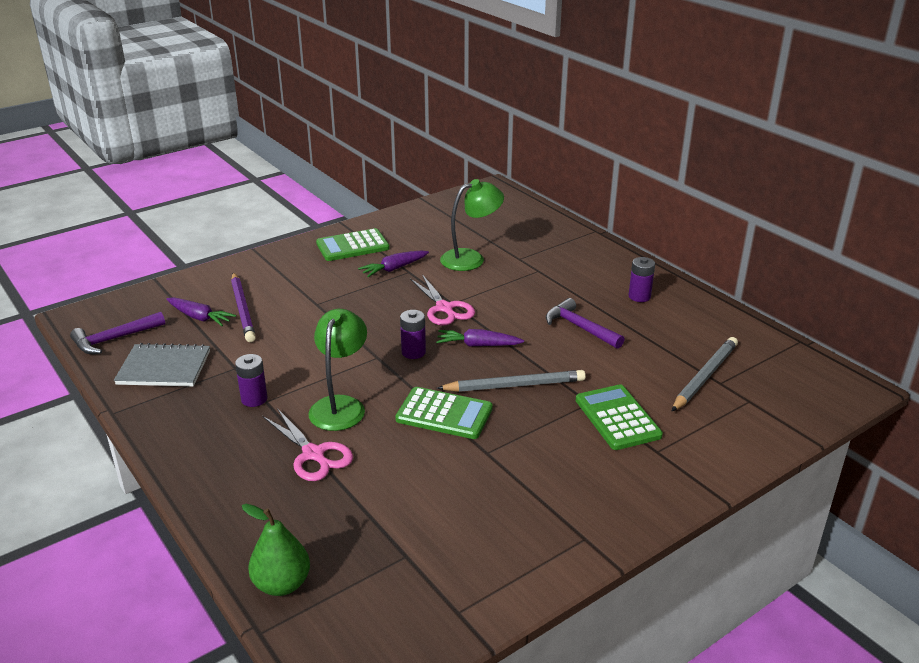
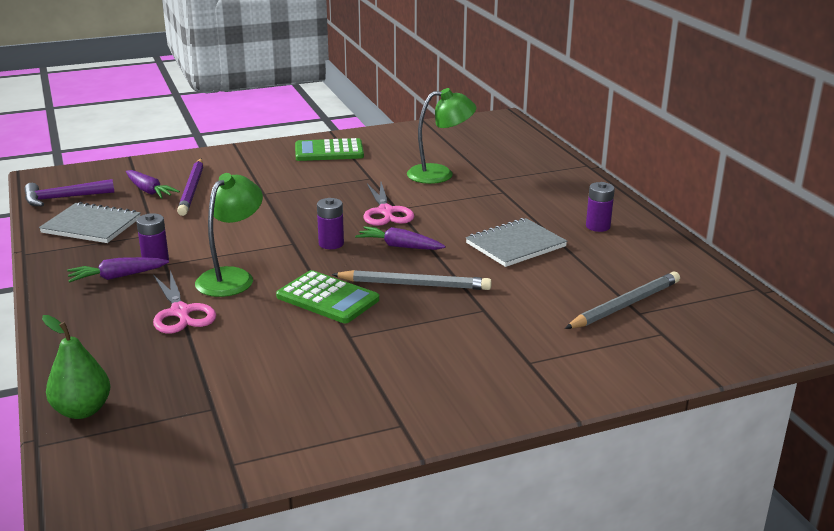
camera: 15 degrees right, 5 degrees down
(394, 269) = (357, 174): purple carrot -> purple carrot (117, 277)
(580, 327) = (515, 245): purple hammer -> grey notebook
(617, 418) = (504, 327): green calculator -> none

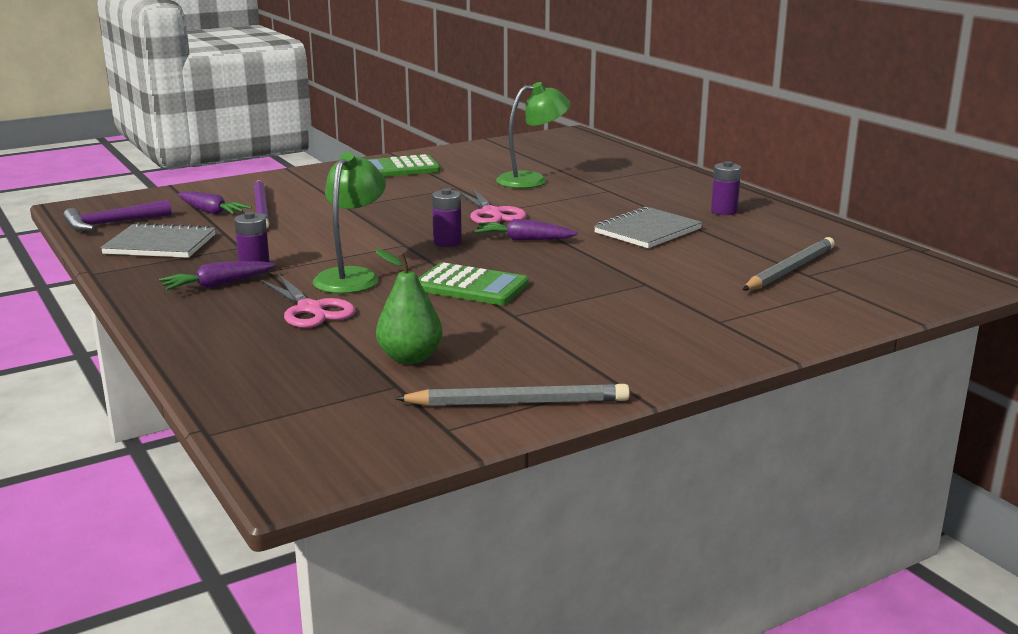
camera: 10 degrees left, 5 degrees down
(82, 410) = (244, 400): green pear -> green pear (410, 358)
(415, 284) = (559, 269): grey pencil -> grey pencil (518, 403)

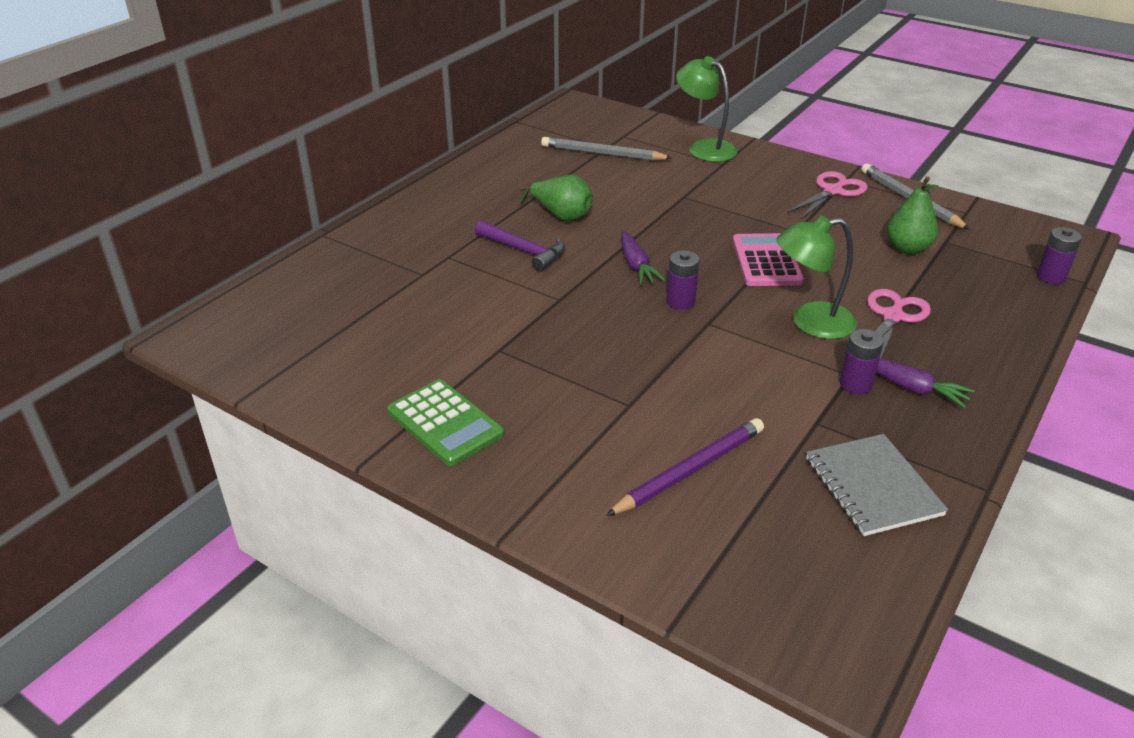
camera: 115 degrees left, 15 degrees up
(112, 224) = (861, 578): purple hammer -> purple hammer (524, 251)
(211, 212) = (740, 507): purple carrot -> none
(471, 286) = (766, 261): green calculator -> pink calculator
(492, 213) = (576, 302): pink scissors -> pink scissors (833, 191)
(532, 180) = (438, 309): green lamp -> green lamp (704, 148)
(647, 231) = (561, 216): grey notebook -> green pear
(724, 211) = (478, 193): purple battery -> purple battery (1051, 277)

